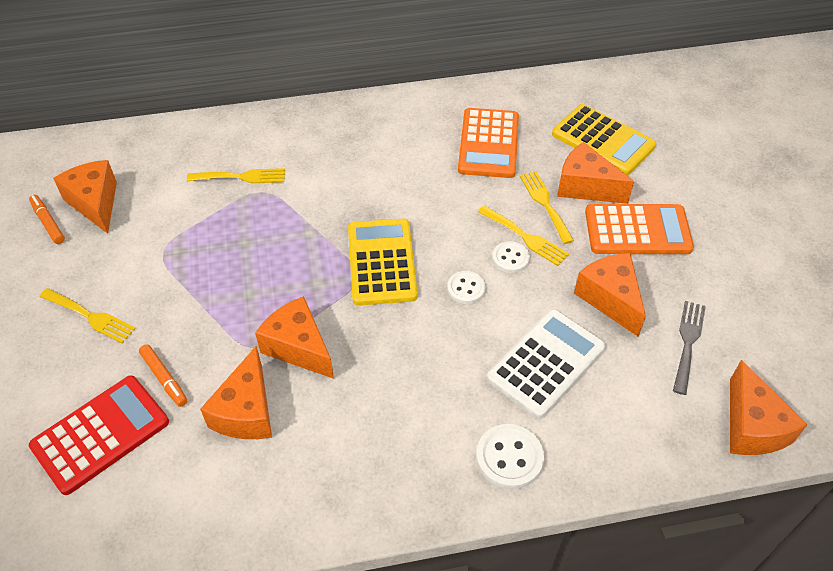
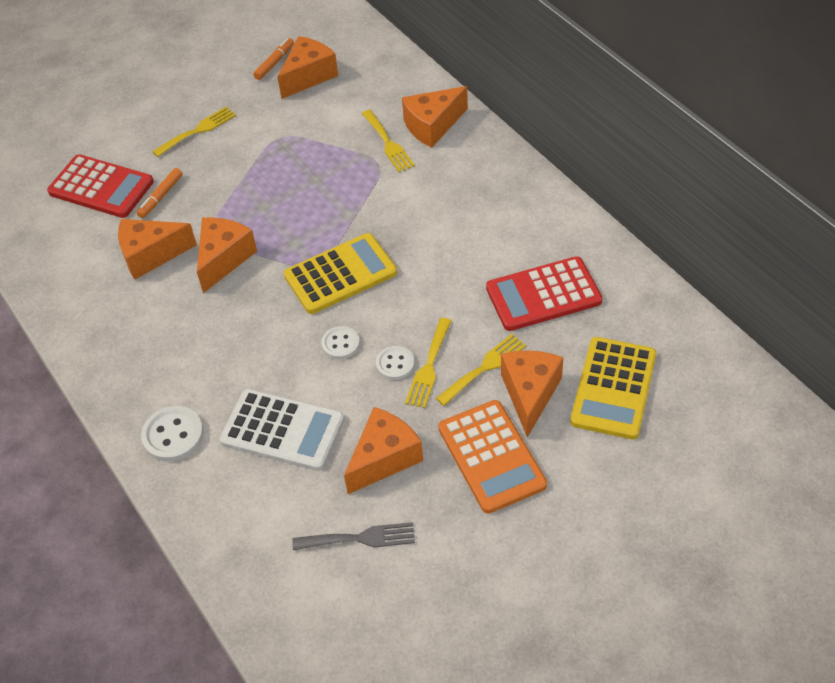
camera: 70 degrees right, 0 degrees up
(90, 316) = (198, 131): yellow fork -> yellow fork turned 135 degrees counterclockwise
(489, 144) = (543, 295): orange calculator -> red calculator
(752, 426) = (280, 616): orange cheese -> orange cheese (432, 126)

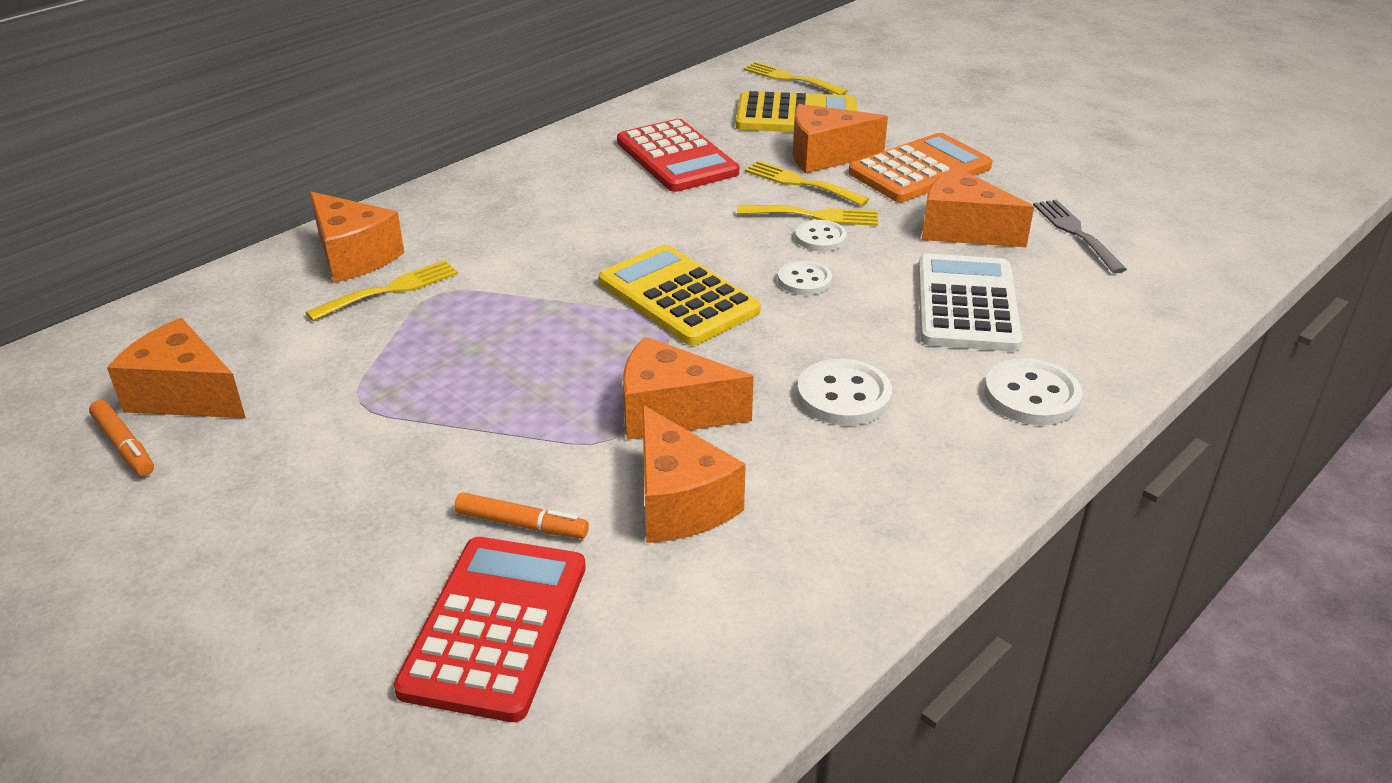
camera: 105 degrees left, 15 degrees down
(198, 131) = (323, 513): yellow fork -> yellow fork (790, 79)
(209, 339) = (843, 396): none -> white button
(274, 62) = (124, 445): orange marker -> orange marker turned 150 degrees counterclockwise

